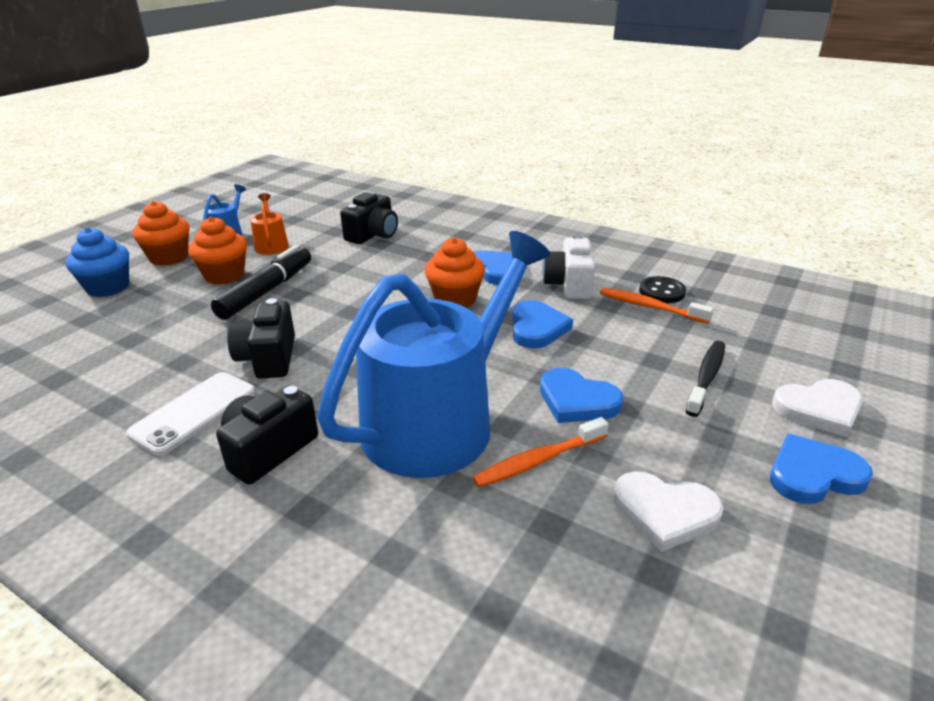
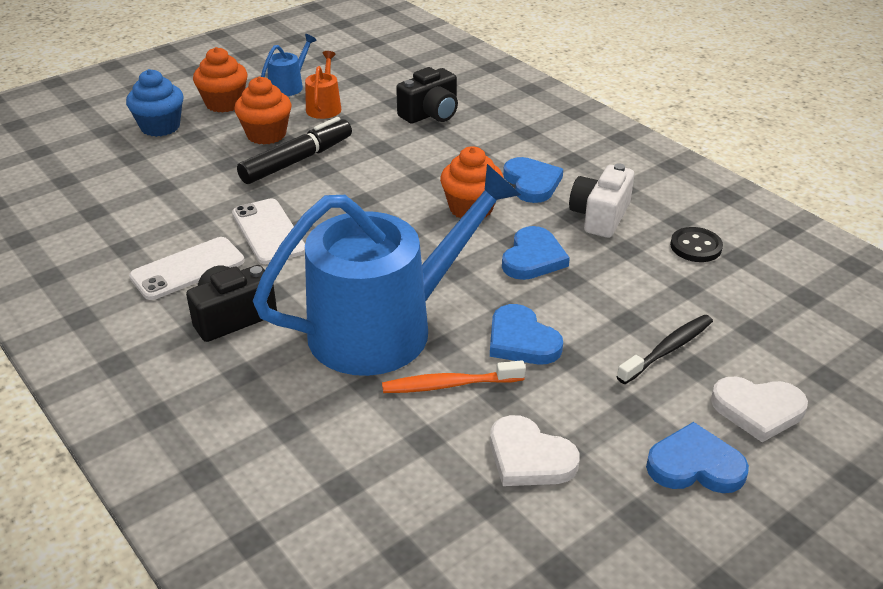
camera: 20 degrees right, 5 degrees up
(268, 358) = (268, 232): black camera -> white phone
(649, 307) = (668, 261): orange toothbrush -> none

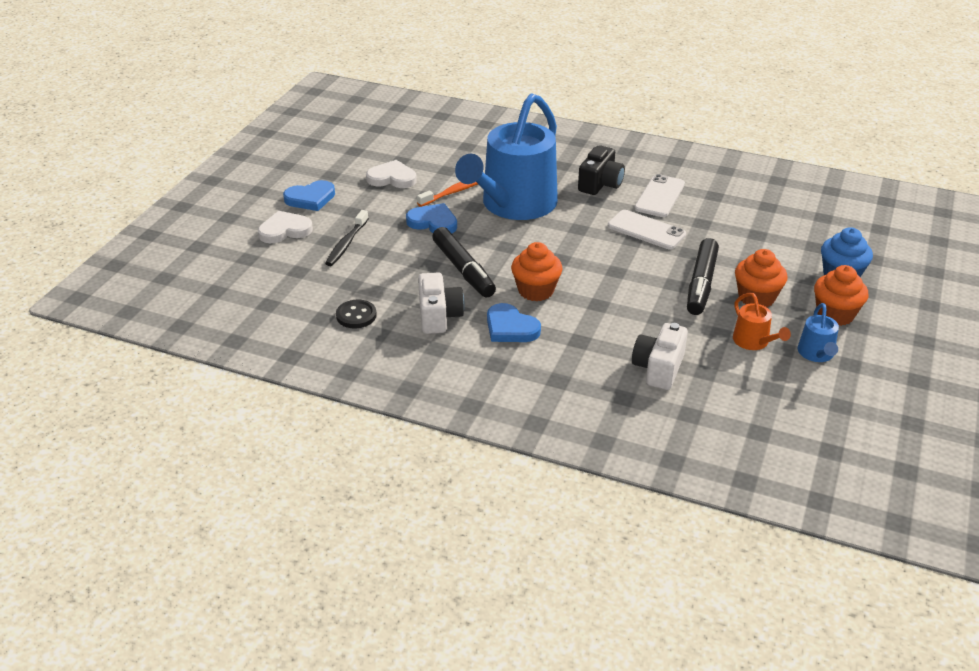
camera: 150 degrees right, 0 degrees up
(431, 114) = (658, 368): black camera -> white camera
(533, 258) = (463, 270): blue heart -> black marker

